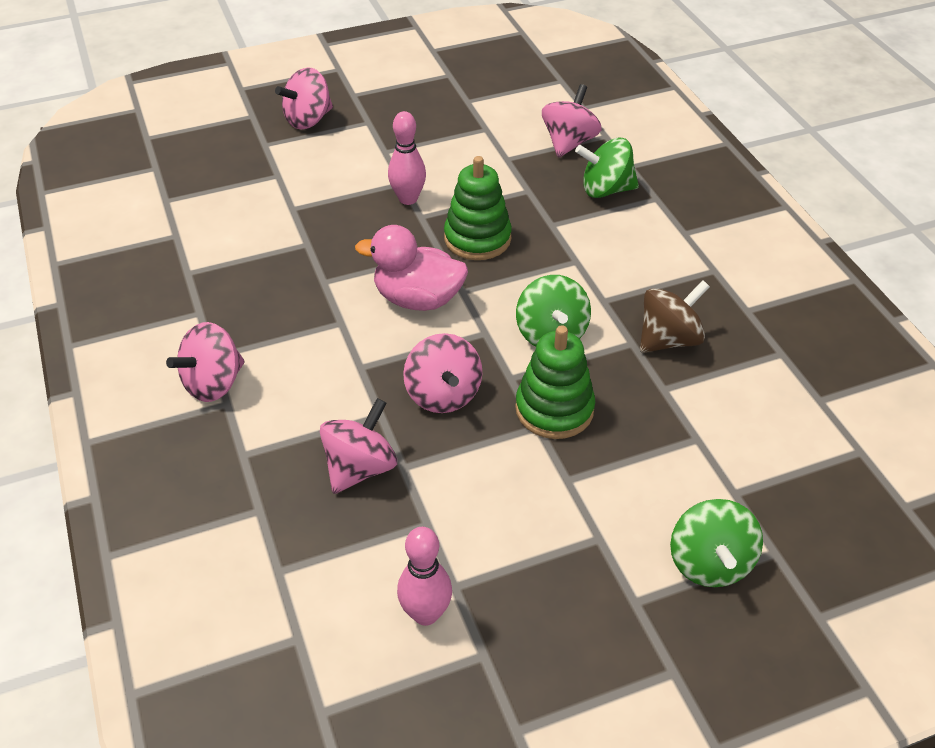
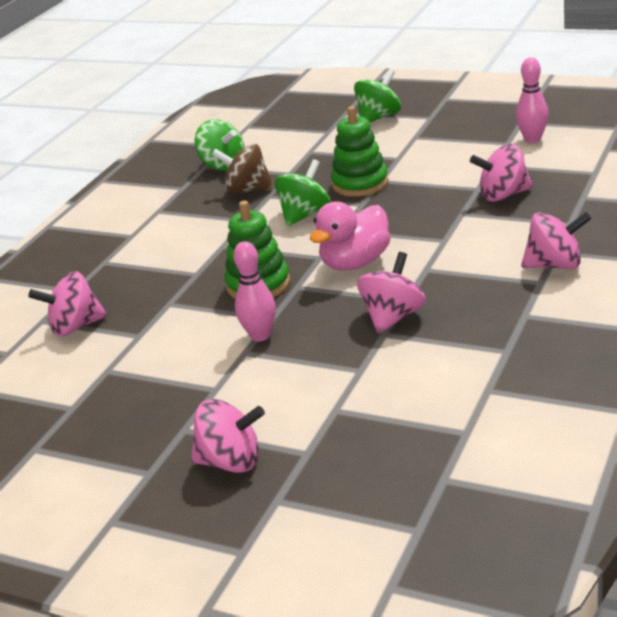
camera: 130 degrees left, 15 degrees down
(418, 299) = (355, 263): pink duck -> pink duck turned 75 degrees clockwise
(443, 395) = (412, 209): pink spinning top -> pink spinning top (393, 317)
(605, 190) = (121, 281): green spinning top -> green spinning top (223, 165)

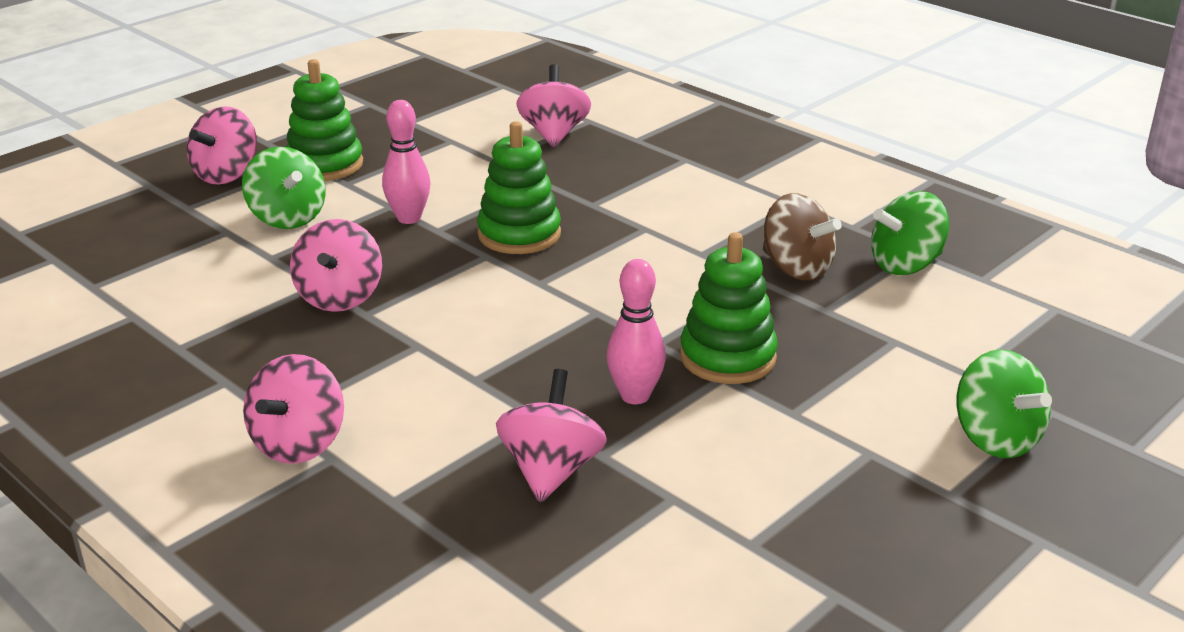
camera: 105 degrees right, 0 degrees up
(184, 415) = (325, 164): none -> green stacking toy
(247, 190) = (796, 268): brown spinning top -> brown spinning top turned 105 degrees clockwise
(305, 215) = (670, 295): green spinning top -> green spinning top (287, 218)
(355, 263) = (493, 302): pink duck -> none
(393, 317) = (340, 297): pink spinning top -> pink spinning top turned 45 degrees clockwise
(532, 139) = (740, 580): pink bowling pin -> pink bowling pin (635, 396)

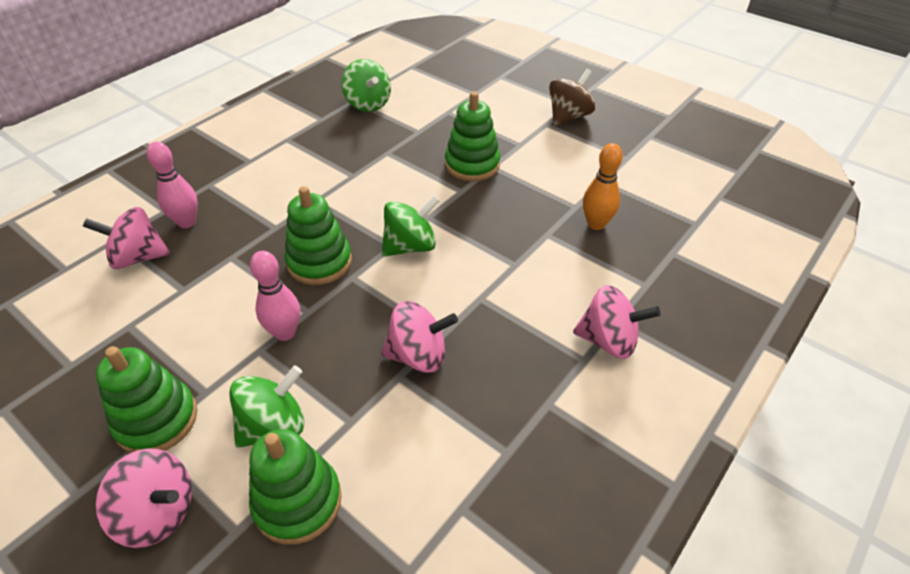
camera: 95 degrees left, 15 degrees up
(197, 233) = (297, 501): none -> green stacking toy
(551, 470) = (596, 224): pink spinning top -> orange bowling pin
(635, 396) = (517, 197): pink bowling pin -> pink bowling pin (187, 222)
(796, 268) = (372, 140): brown spinning top -> brown spinning top (568, 116)
(995, 439) = (525, 91): green spinning top -> green spinning top (410, 246)

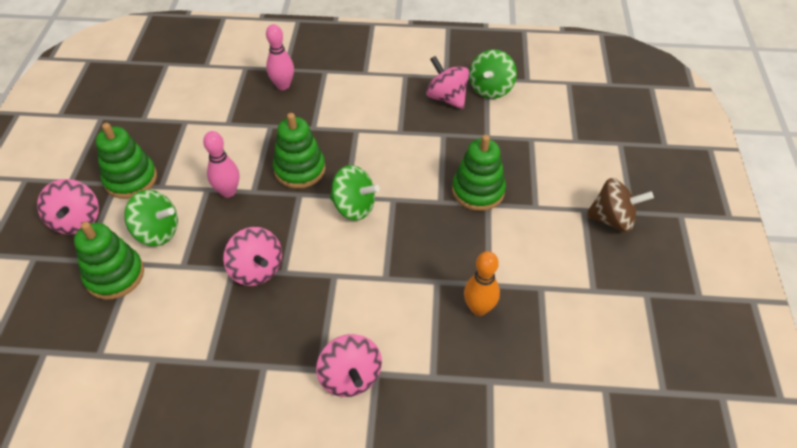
camera: 55 degrees right, 5 degrees up
(138, 257) = (237, 87): pink spinning top -> pink spinning top (446, 98)

